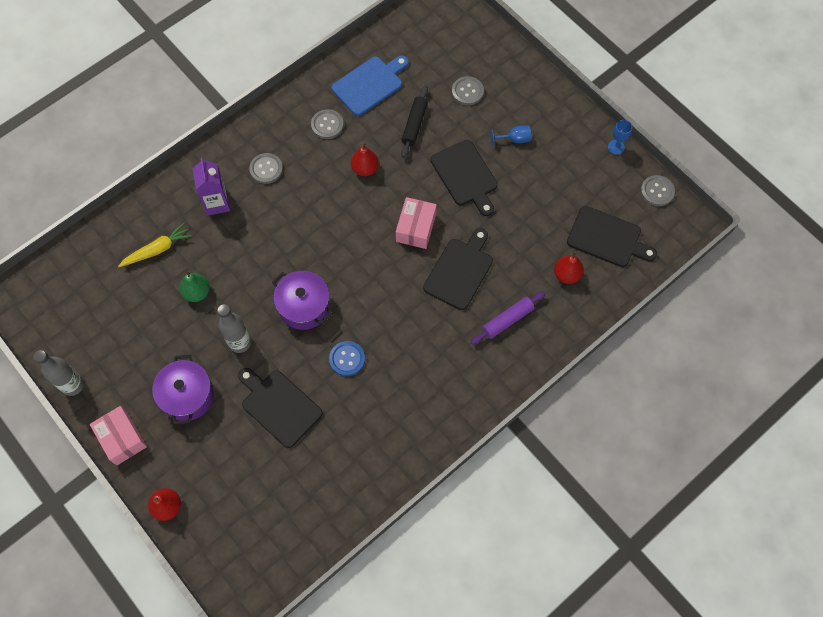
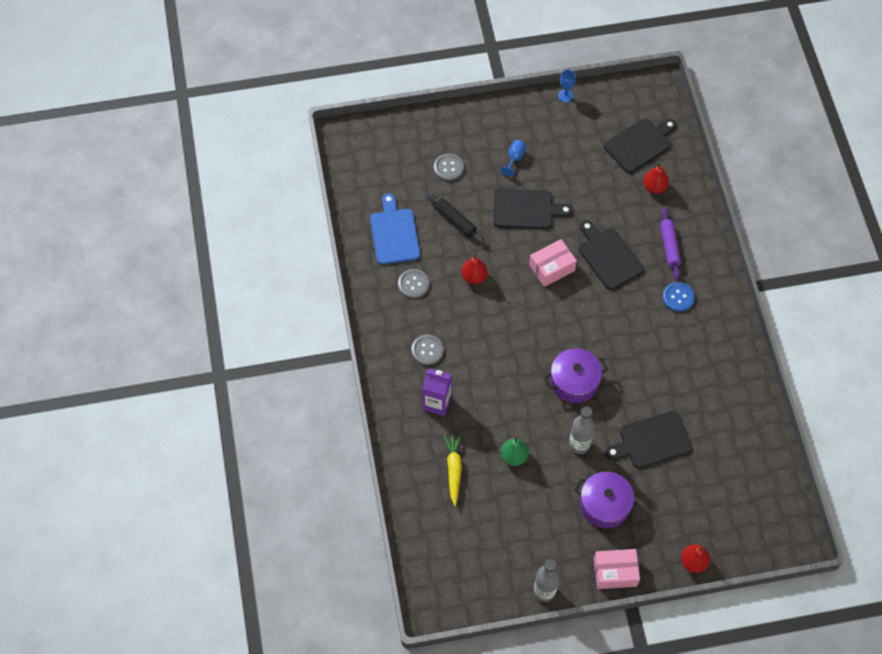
camera: 60 degrees left, 5 degrees down
(347, 359) = (638, 373): blue button -> blue button (678, 297)
(416, 228) = (552, 268): pink box -> pink box turned 75 degrees counterclockwise
(657, 191) = (620, 91): grey button -> none

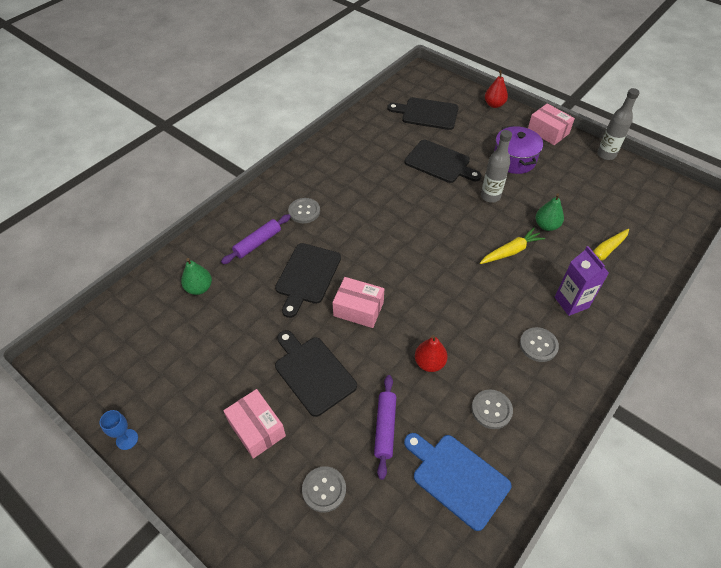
camera: 130 degrees left, 10 degrees down
(394, 233) = (457, 477): blue cutting board -> blue cutting board turned 90 degrees clockwise
(455, 221) = (385, 428): black rolling pin -> purple rolling pin
(513, 407) = (511, 251): none -> yellow carrot
(514, 159) = (257, 428): blue goblet -> pink box
(574, 382) = (446, 228): purple pot -> none
(640, 144) = (153, 329): black cutting board -> black cutting board (427, 113)
(654, 187) = (199, 288): red pear -> green pear
(678, 297) = (304, 211): blue button -> grey button

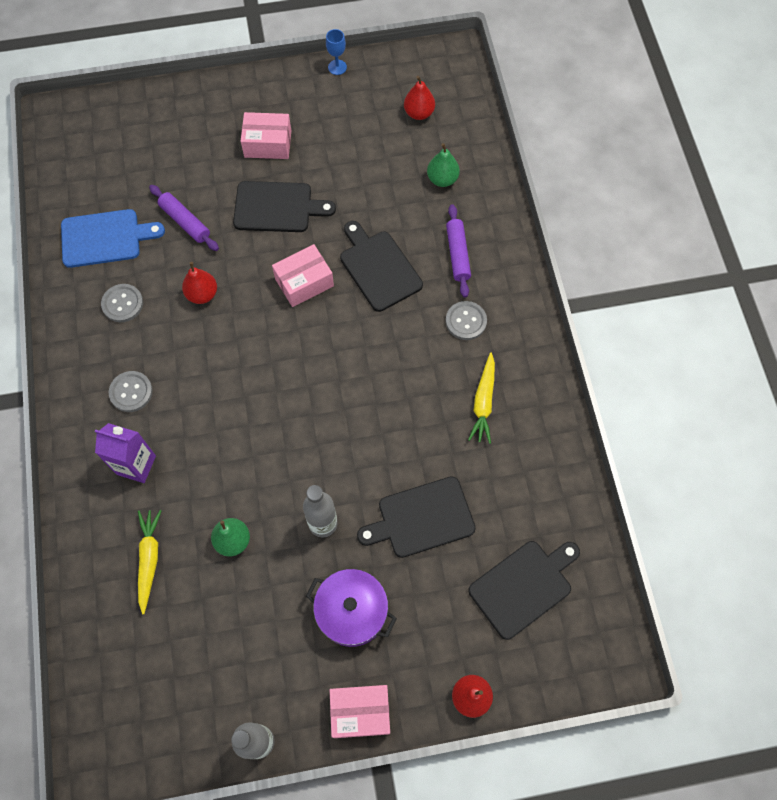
camera: 130 degrees right, 15 degrees up
(142, 342) = (419, 113): none -> red pear
(324, 489) = (183, 155): grey button -> none
(511, 251) = (238, 470): yellow carrot -> yellow carrot (483, 402)

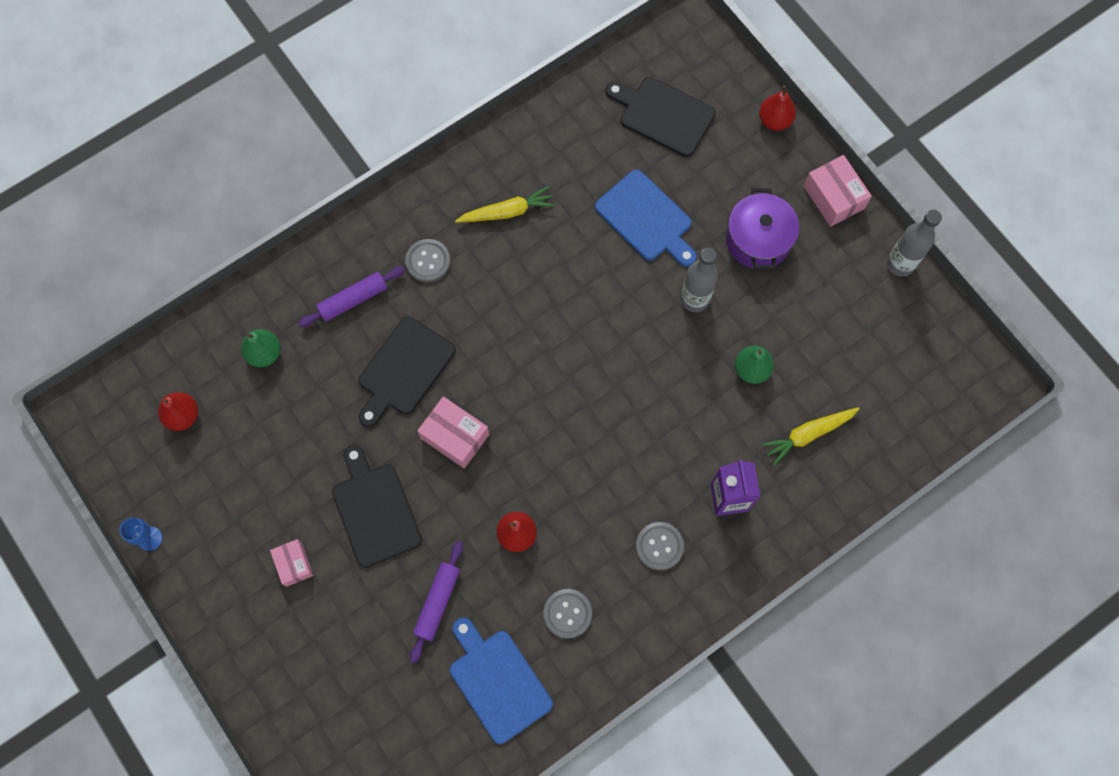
camera: 115 degrees left, 5 degrees up
(268, 144) = (294, 564): pink box -> pink box, size x0.65
(421, 518) = (646, 219): black cutting board -> blue cutting board

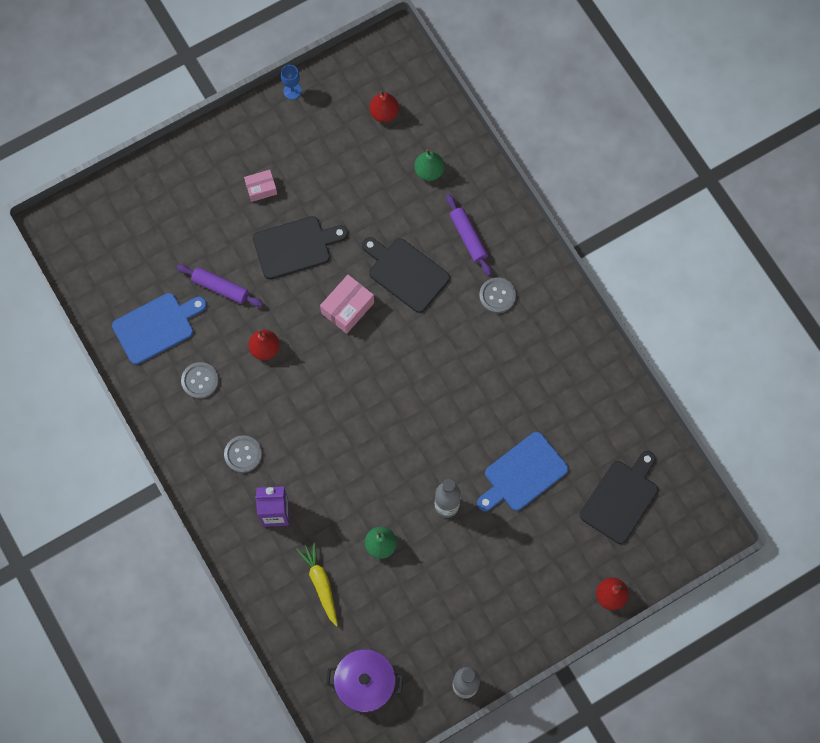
camera: 95 degrees right, 0 degrees up
(507, 212) = (537, 361): yellow carrot -> none
(758, 240) = (496, 565): purple pot -> purple pot (365, 683)
(833, 197) = (532, 637): pink box -> none

